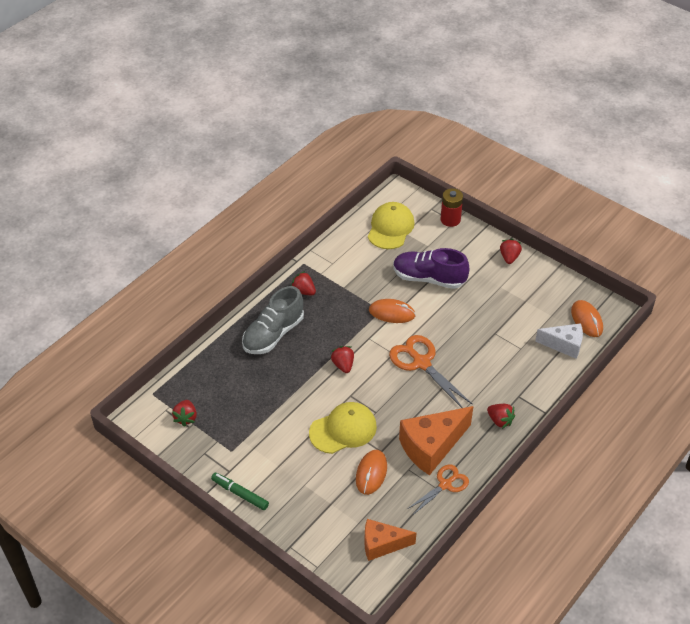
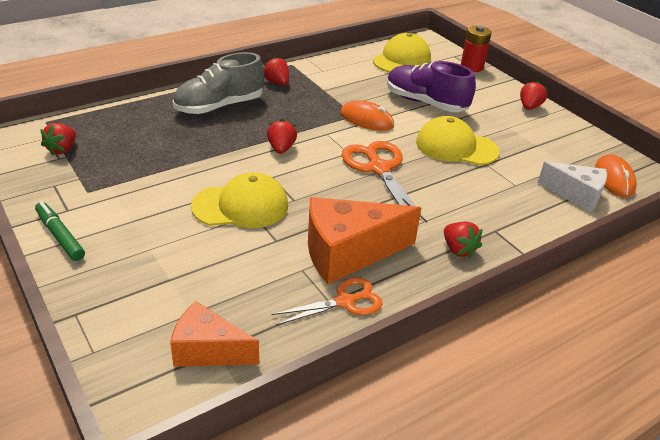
camera: 15 degrees right, 10 degrees down
(371, 473) = (248, 260): orange mouse -> none
(468, 322) = (456, 147): none -> yellow cap

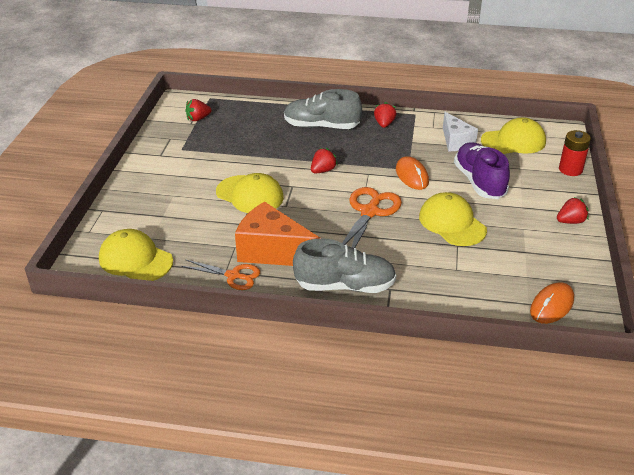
camera: 45 degrees right, 0 degrees up
(60, 236) = (141, 167): green marker -> none
(208, 350) = (135, 260): orange cheese -> yellow cap
(458, 249) = (345, 286): red strawberry -> grey shoe
(576, 195) = (495, 299): white cheese -> white cheese (455, 142)

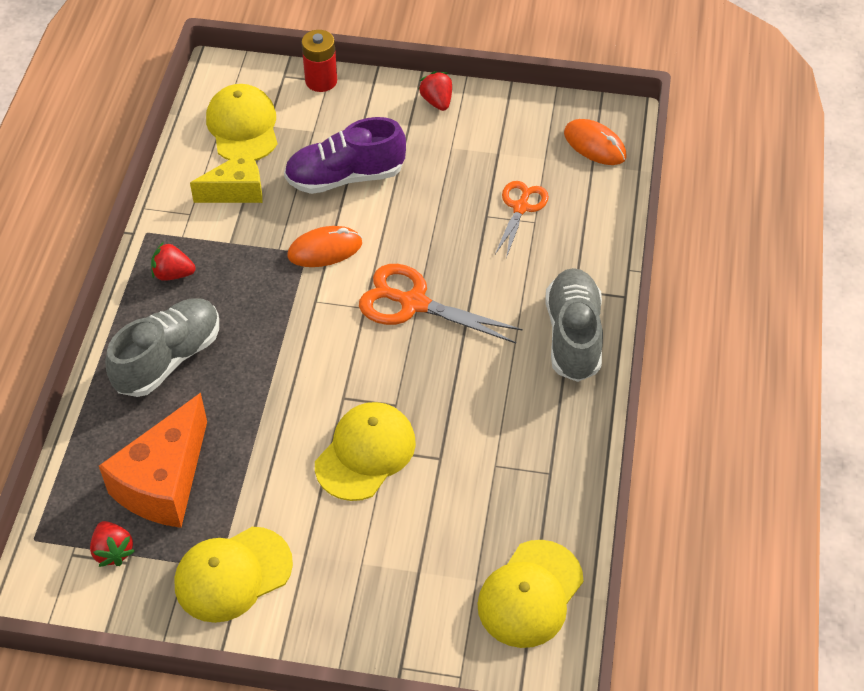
camera: 90 degrees left, 15 degrees up
(233, 276) = (560, 462): orange scissors -> orange scissors (521, 207)
(273, 252) = (506, 417): orange cheese -> orange cheese (164, 482)
(321, 126) = (168, 358): grey shoe -> grey shoe turned 150 degrees counterclockwise
(323, 170) = (303, 357): red strawberry -> none
(452, 223) = (440, 216): yellow cap -> yellow cap (232, 574)
(455, 142) = (236, 191): white cheese -> yellow cheese

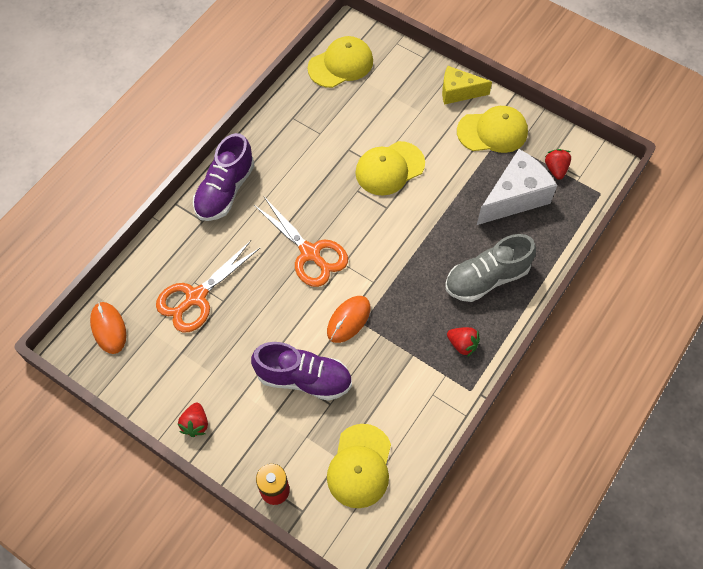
camera: 155 degrees left, 10 degrees up
(164, 482) = (514, 197): orange cheese -> white cheese
(236, 191) = (390, 401): yellow cheese -> yellow cheese (458, 92)
(325, 250) = (348, 320): orange mouse -> orange mouse turned 60 degrees counterclockwise
(521, 207) = (196, 297): orange scissors -> orange scissors, size x1.55
(573, 336) = (225, 190): grey shoe -> purple shoe

